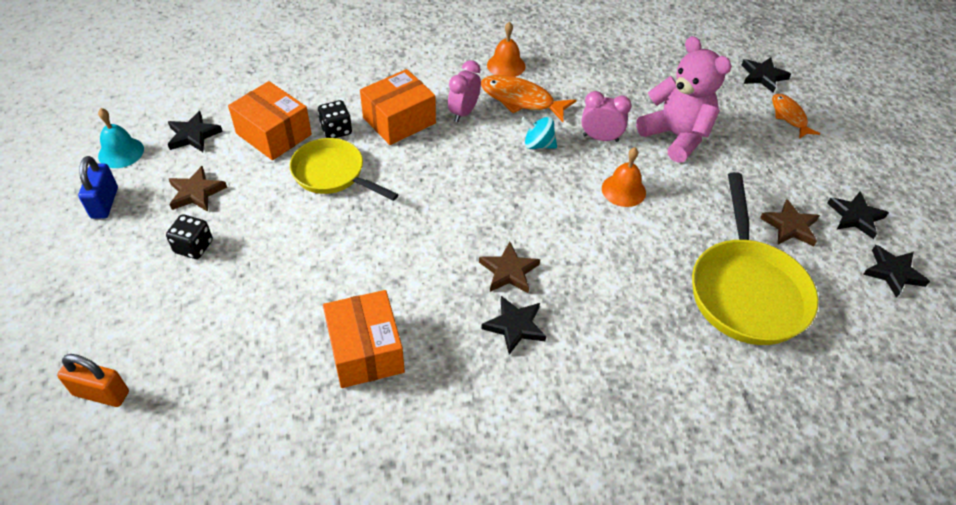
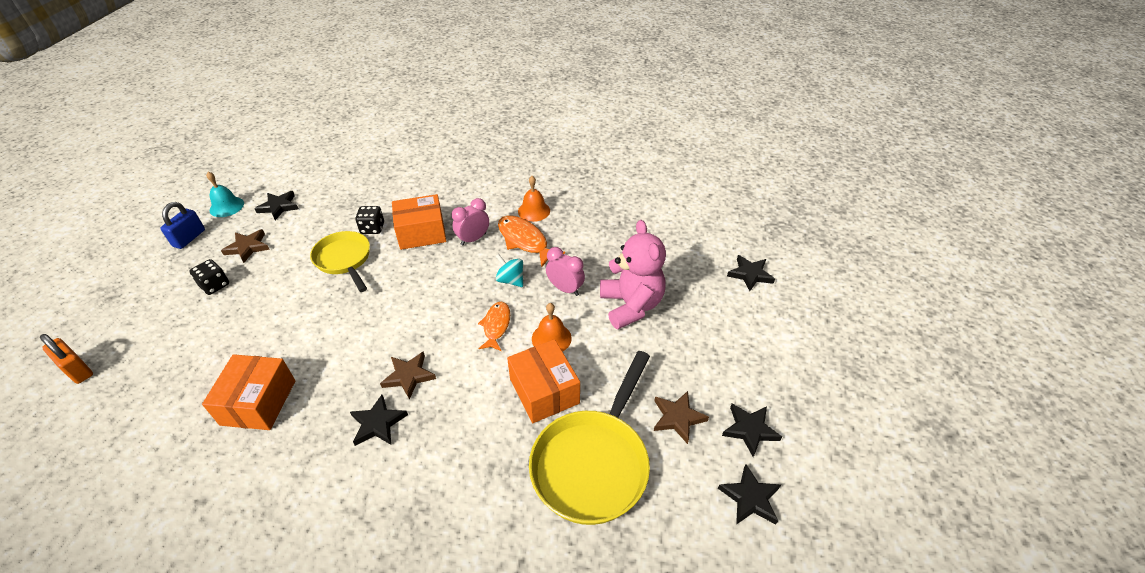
camera: 25 degrees right, 5 degrees down
(274, 134) = (329, 220): orange box -> orange box (544, 391)
(789, 116) = (750, 317): orange fish -> orange fish (496, 326)

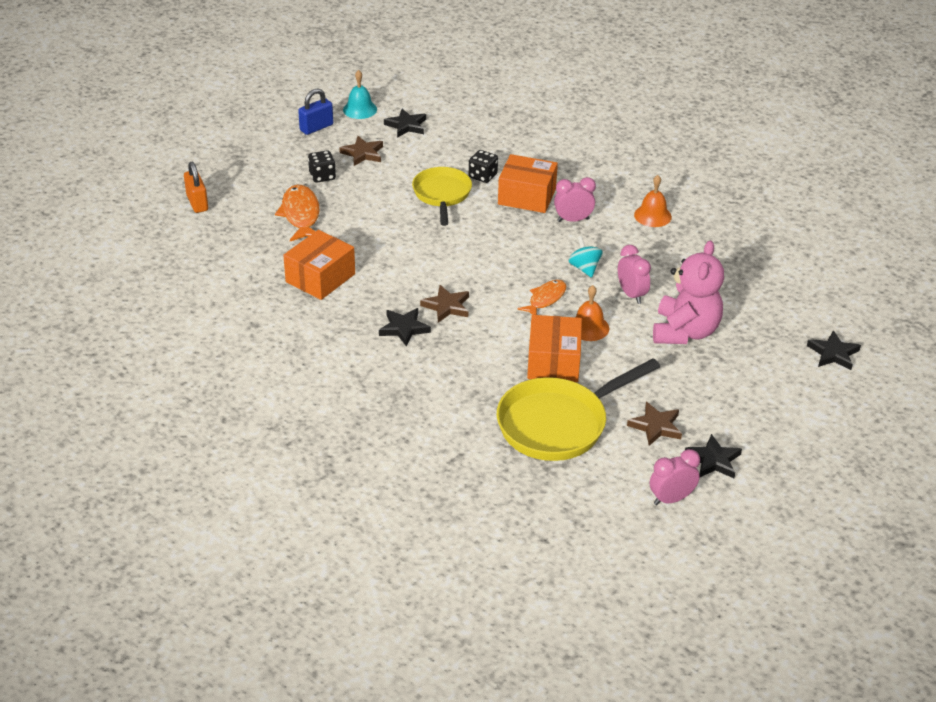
camera: 30 degrees right, 5 degrees down
(525, 241) = (623, 240): orange fish -> orange fish (300, 215)
(750, 498) = (671, 499): black star -> pink clock

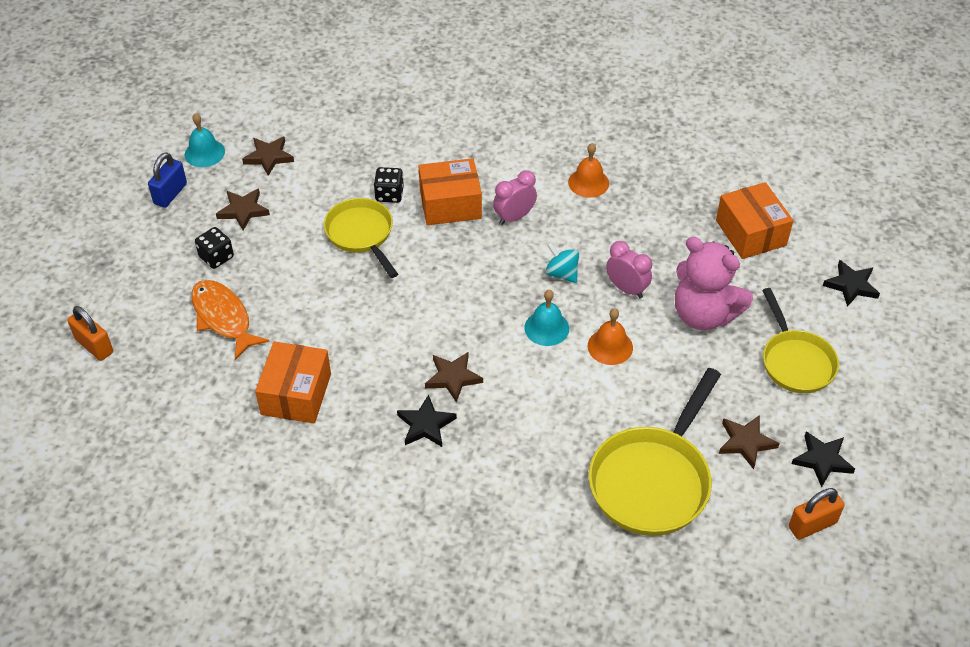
camera: 25 degrees left, 10 degrees up
(406, 126) = (269, 157): black star -> brown star
(545, 299) = (546, 328): orange fish -> turquoise bell
(553, 362) = (602, 404): orange box -> orange box (750, 233)
(671, 499) = (812, 525): pink clock -> orange padlock
(685, 332) = (703, 314): pink teddy bear -> pink teddy bear turned 135 degrees clockwise
(741, 388) = (795, 361): none -> yellow pan

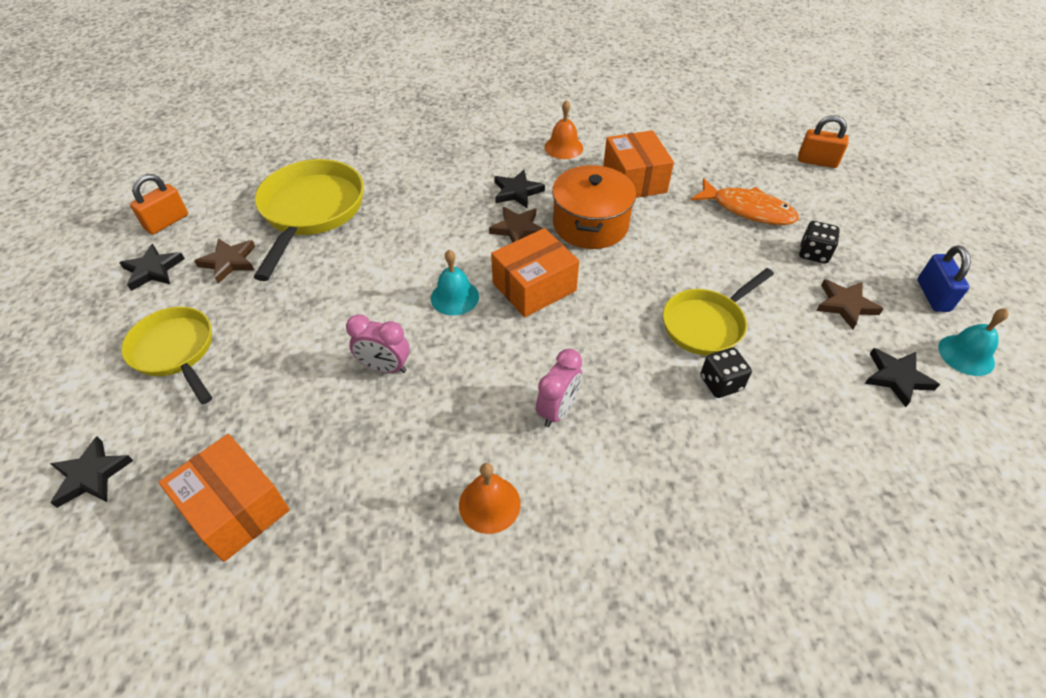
camera: 155 degrees right, 0 degrees up
(269, 157) = (897, 378): brown star -> black star
(361, 234) = (706, 324): yellow pan -> yellow pan turned 105 degrees clockwise
(381, 357) = (590, 224): none -> orange pot
(450, 204) = (643, 397): orange box -> orange box (534, 287)
(561, 273) = (466, 359): turquoise spinning top -> none
(610, 346) = (383, 301): orange bell -> orange bell (563, 147)
(703, 314) = (287, 368): pink teddy bear -> none

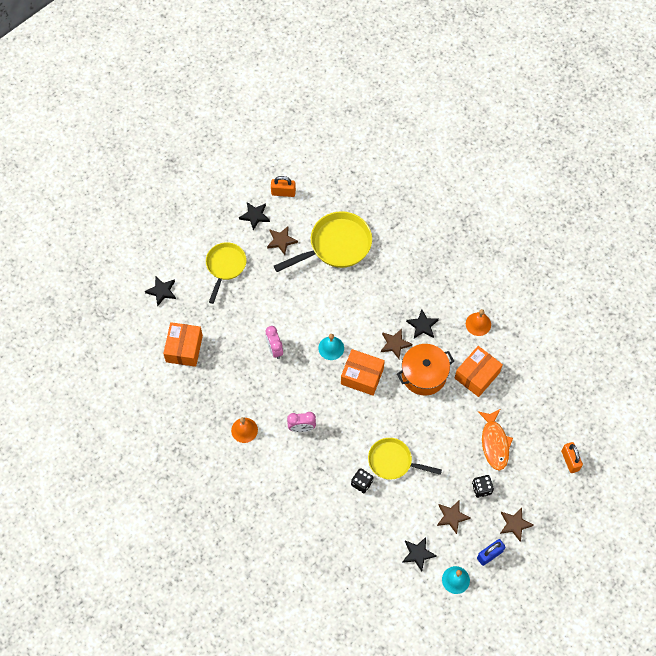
camera: 55 degrees right, 15 degrees up
(890, 248) = (515, 524): none -> brown star

